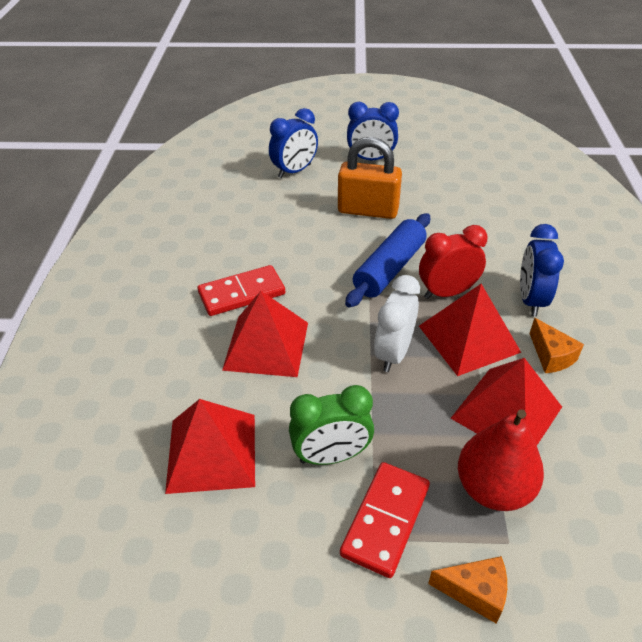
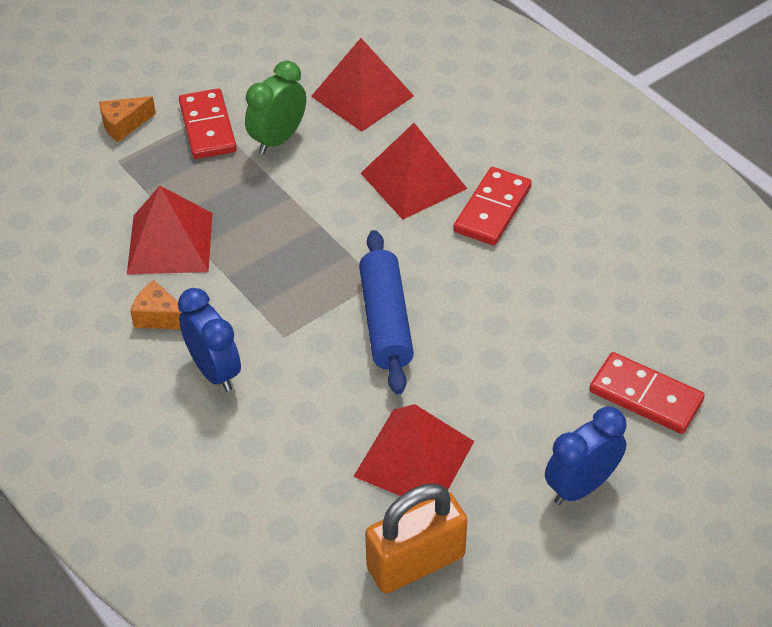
camera: 140 degrees right, 5 degrees up
(294, 171) = (645, 396): blue clock -> red domino
(368, 210) = (488, 388): orange padlock -> orange padlock (416, 562)
(393, 353) = (301, 237): white clock -> none
(447, 292) = (304, 328): red clock -> none
(469, 339) = (246, 290): red pyramid -> red pyramid (414, 458)
(493, 488) = (147, 184): red pear -> none

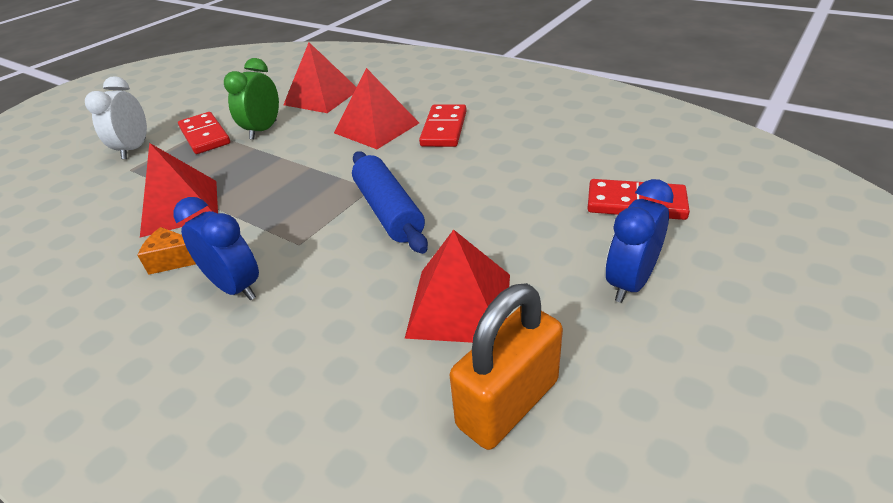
camera: 15 degrees left, 10 degrees down
(124, 125) = (134, 149): orange cheese -> white clock

